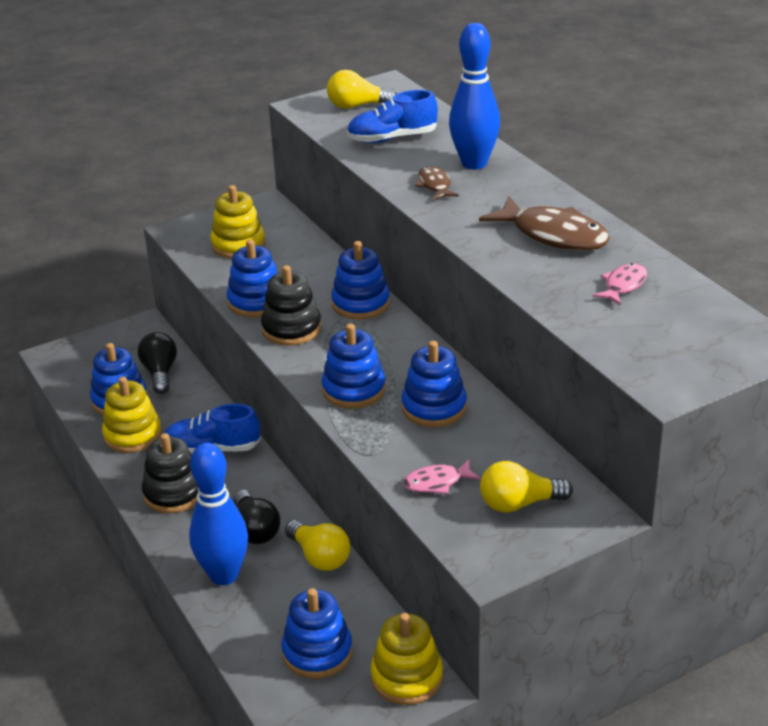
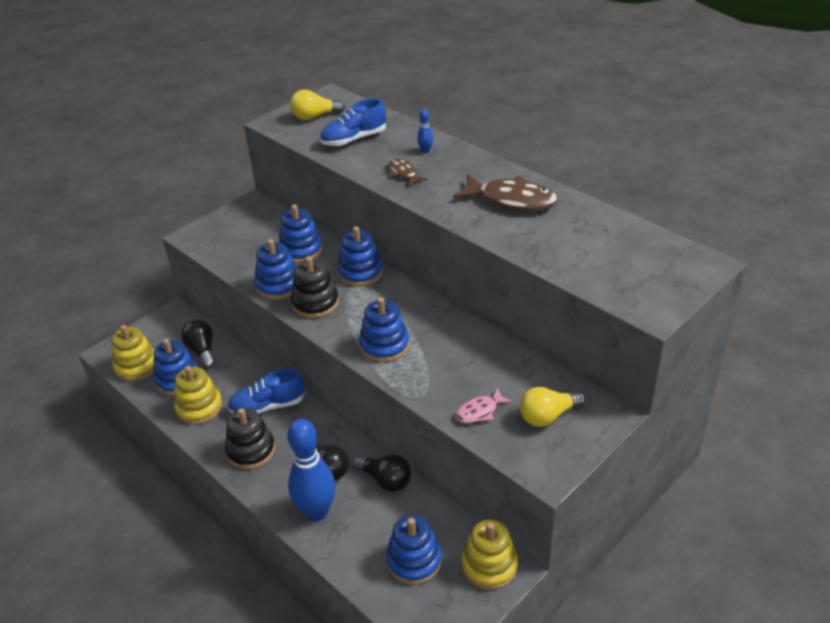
camera: 15 degrees left, 5 degrees up
(238, 245) = (245, 240): yellow stacking toy -> yellow stacking toy (137, 366)
(320, 557) = (385, 480): yellow light bulb -> black light bulb
(434, 407) = (451, 349): blue stacking toy -> blue stacking toy (301, 250)
(474, 163) = (425, 151): blue bowling pin -> blue bowling pin, size x0.41
(623, 285) = (581, 233): pink fish -> none

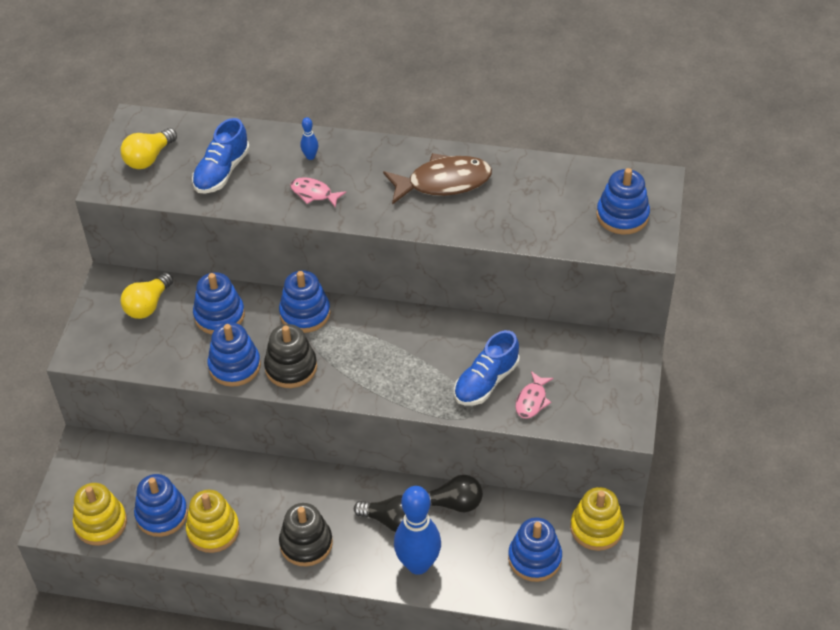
camera: 35 degrees left, 10 degrees up
(202, 351) = (156, 471): black light bulb -> none
(267, 406) = (281, 493): blue shoe -> blue shoe (486, 382)
(384, 345) = (397, 379): blue stacking toy -> blue stacking toy (622, 215)
(404, 173) = (314, 193): brown fish -> pink fish
(548, 416) = (589, 376): yellow light bulb -> yellow light bulb (148, 305)

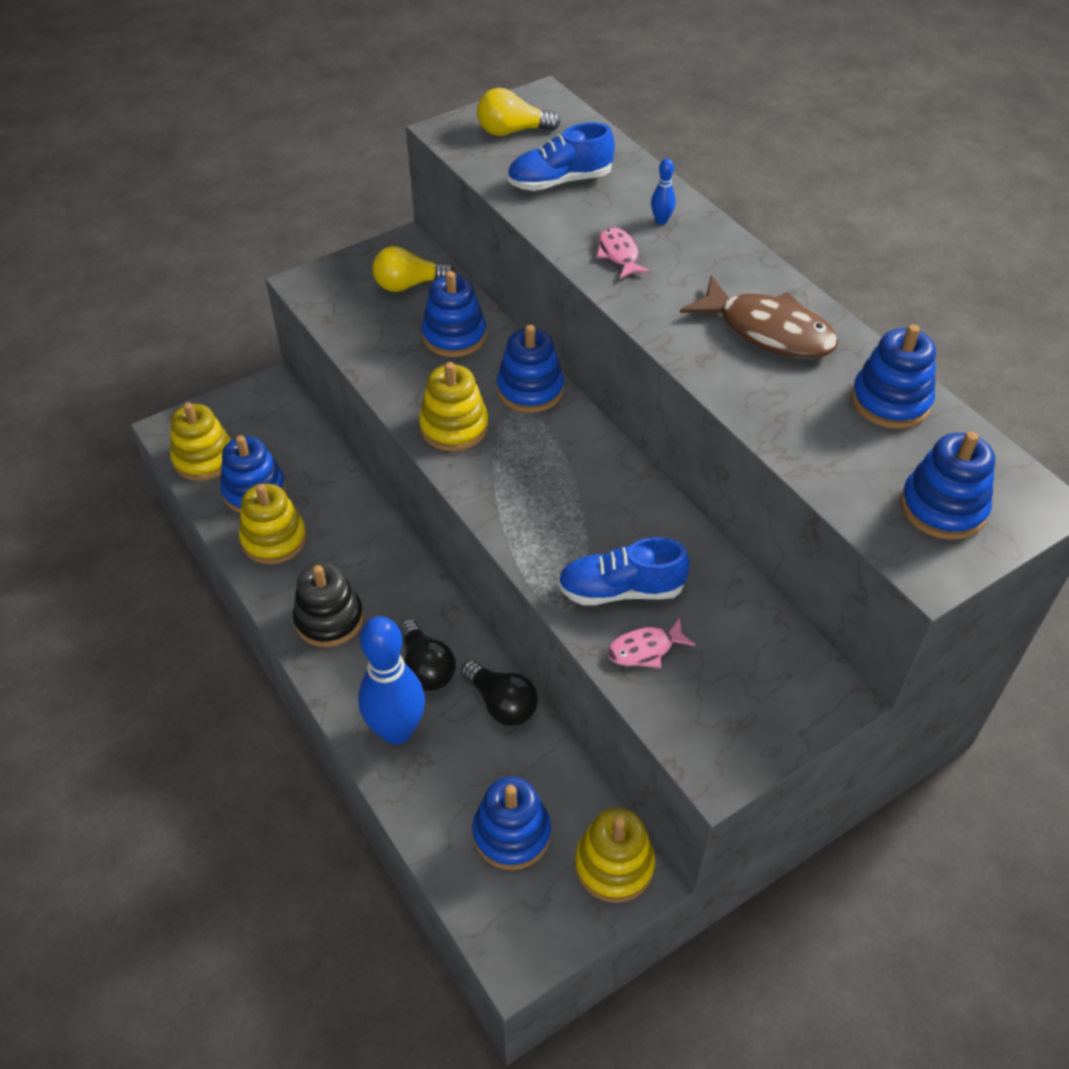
camera: 45 degrees right, 0 degrees up
(234, 366) = (409, 387): blue stacking toy -> blue stacking toy (890, 401)
(291, 367) = (454, 427): black stacking toy -> yellow stacking toy

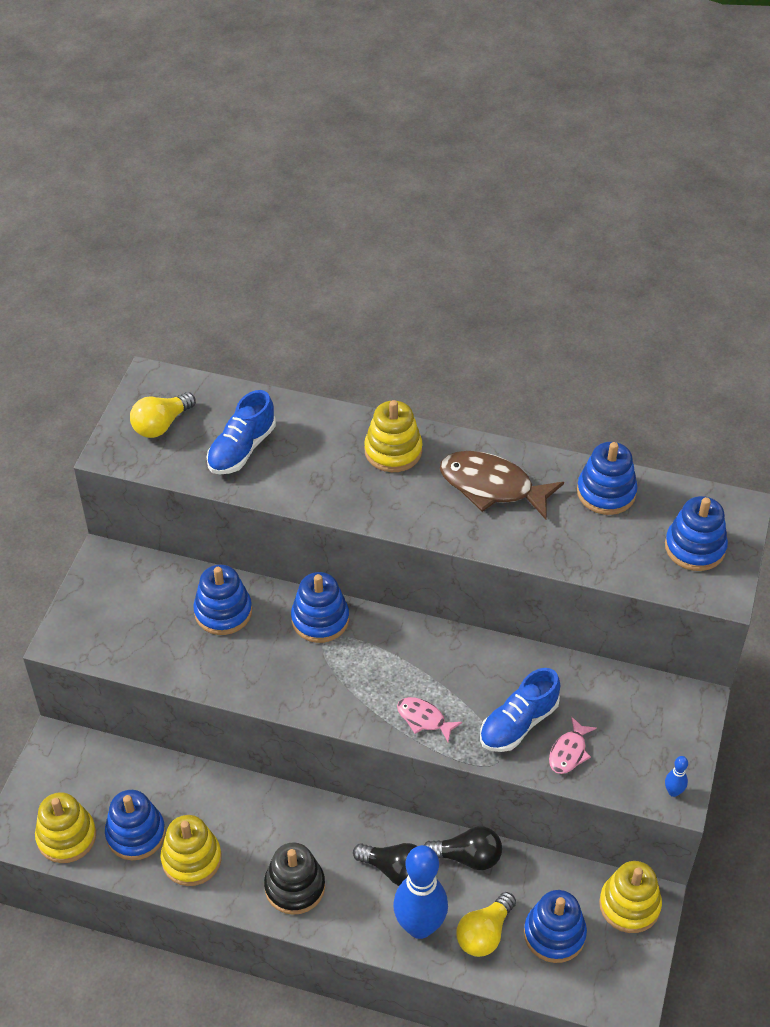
camera: 40 degrees left, 0 degrees up
(408, 285) = (144, 591): yellow light bulb -> yellow light bulb (484, 933)
(454, 427) = (297, 683): yellow stacking toy -> yellow stacking toy (393, 451)
(619, 254) = (343, 485): pink fish -> pink fish (424, 719)
(661, 221) = (344, 440): blue bowling pin -> blue bowling pin (673, 792)
(768, 331) = (492, 486): brown fish -> brown fish turned 150 degrees counterclockwise

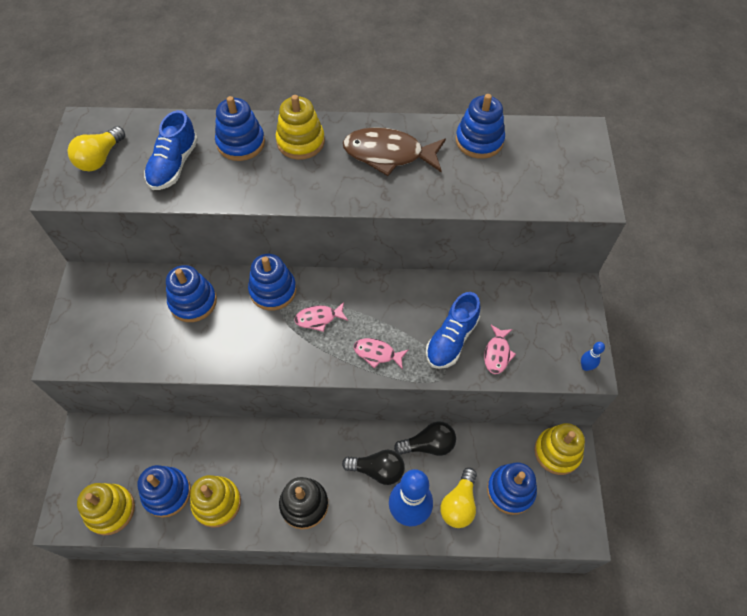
camera: 15 degrees left, 10 degrees up
(365, 663) = (318, 318): none -> pink fish
(695, 547) = (562, 170): blue stacking toy -> blue stacking toy (241, 143)

